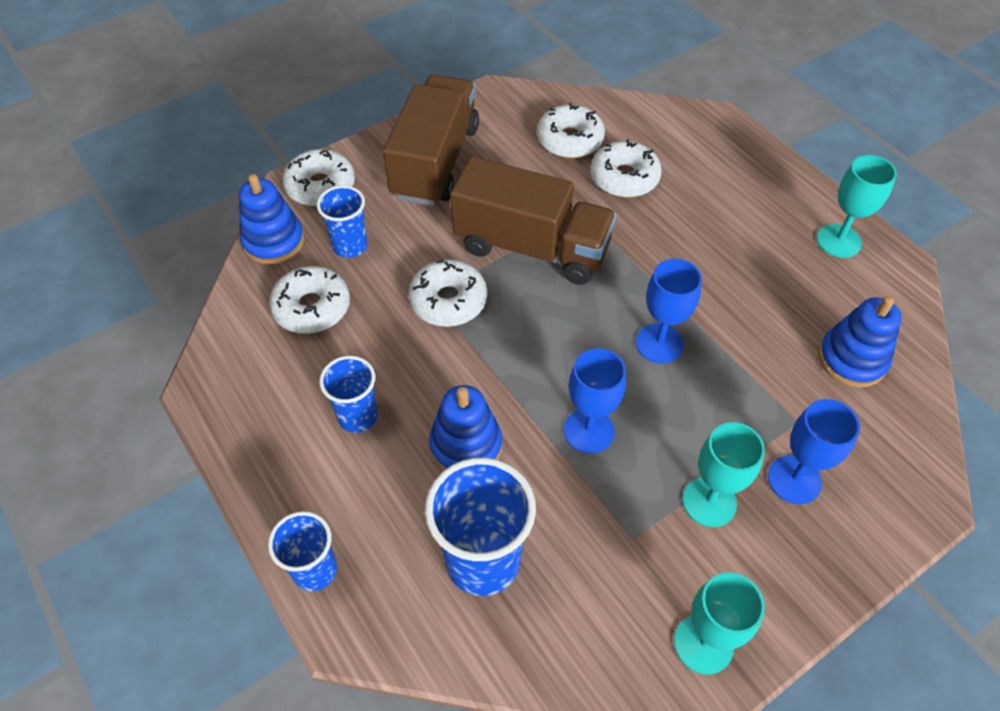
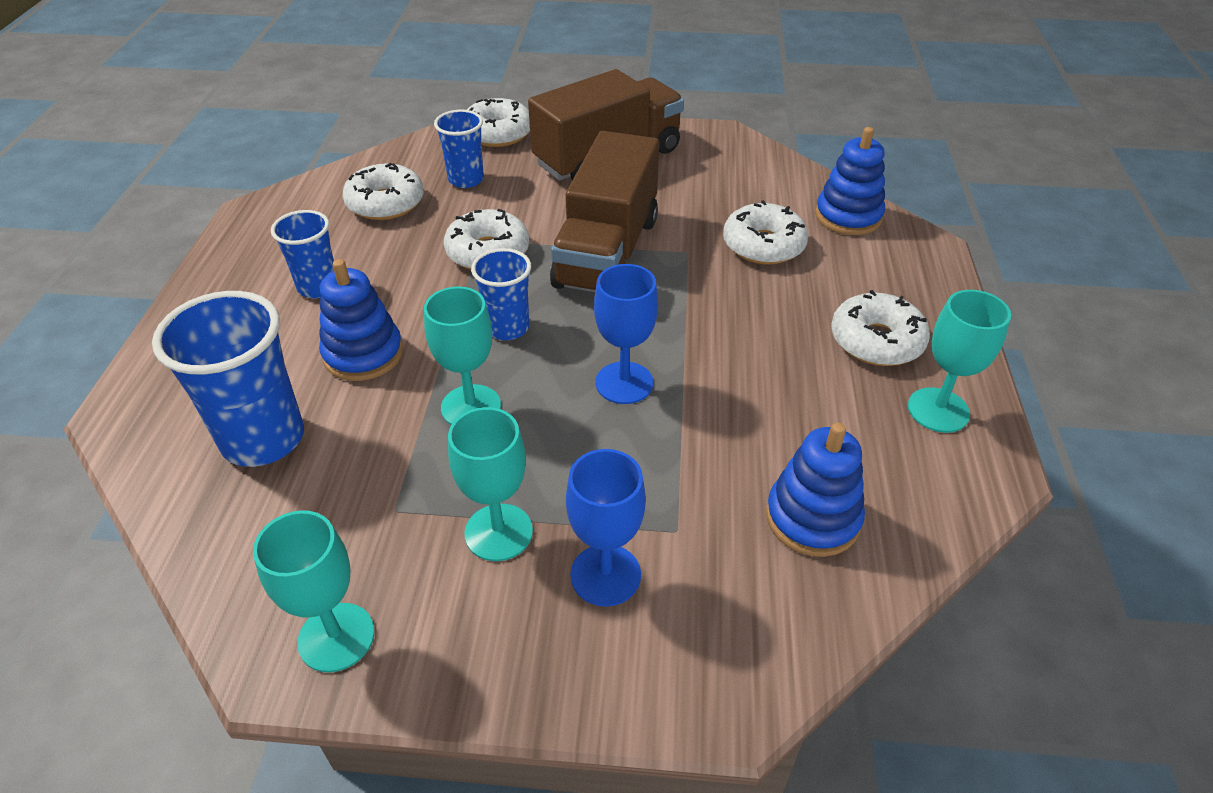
camera: 40 degrees right, 10 degrees down
(273, 241) = (418, 151): blue stacking toy -> blue stacking toy (848, 216)
(315, 570) = (155, 363): blue cup -> blue cup (507, 328)
(532, 247) = (607, 252): brown truck -> brown truck turned 45 degrees clockwise
(570, 140) = (748, 195): white donut -> white donut (876, 341)
(588, 431) = (471, 407): blue goblet -> turquoise goblet

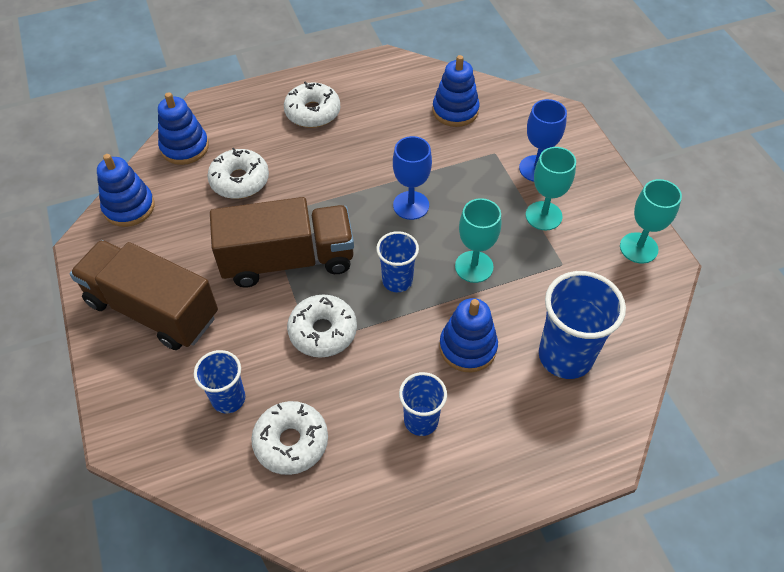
camera: 115 degrees left, 10 degrees up
(498, 133) = (137, 414): white donut -> none
(763, 165) = (129, 207): none -> blue stacking toy
(938, 410) = (355, 82): turquoise goblet -> none

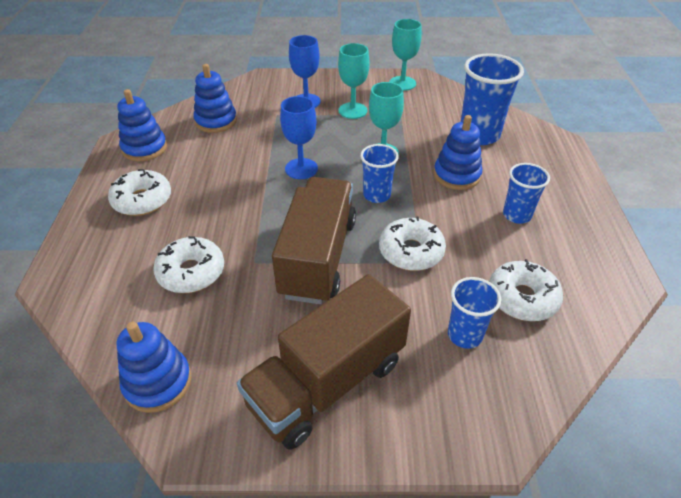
camera: 70 degrees left, 10 degrees down
(185, 147) = (103, 310): blue stacking toy -> blue stacking toy (144, 148)

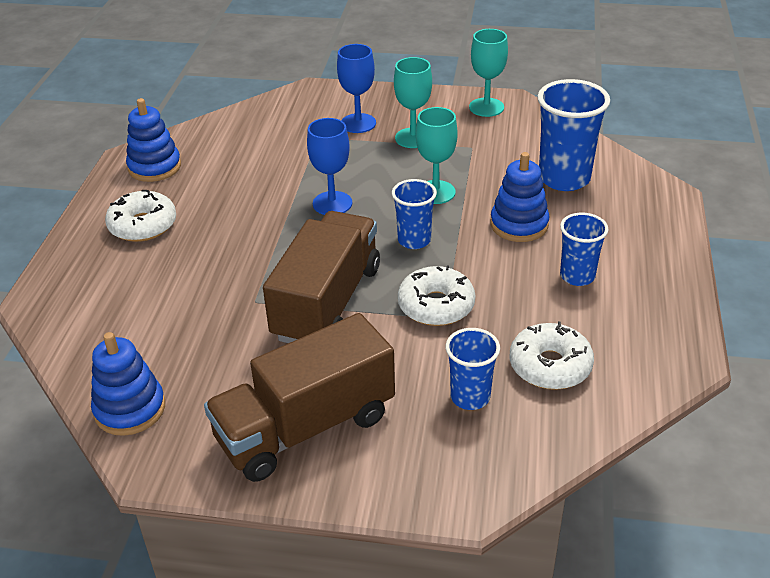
camera: 10 degrees right, 5 degrees down
(191, 272) = (183, 306): white donut -> none
(216, 121) = (243, 140): blue stacking toy -> none

